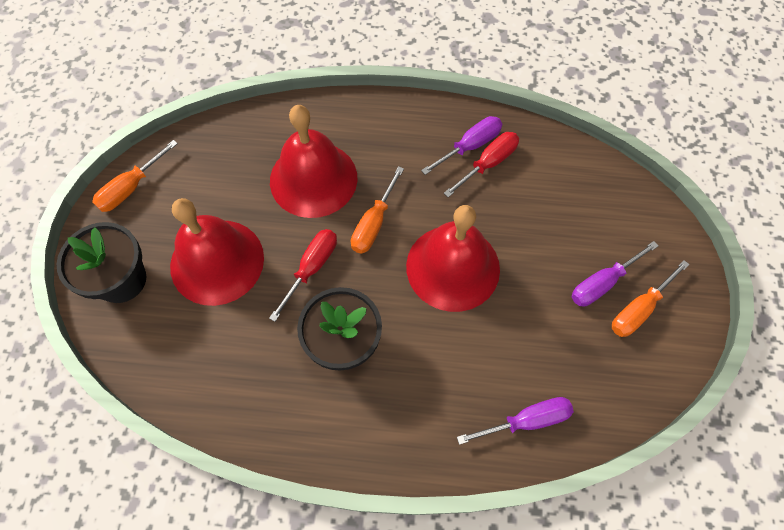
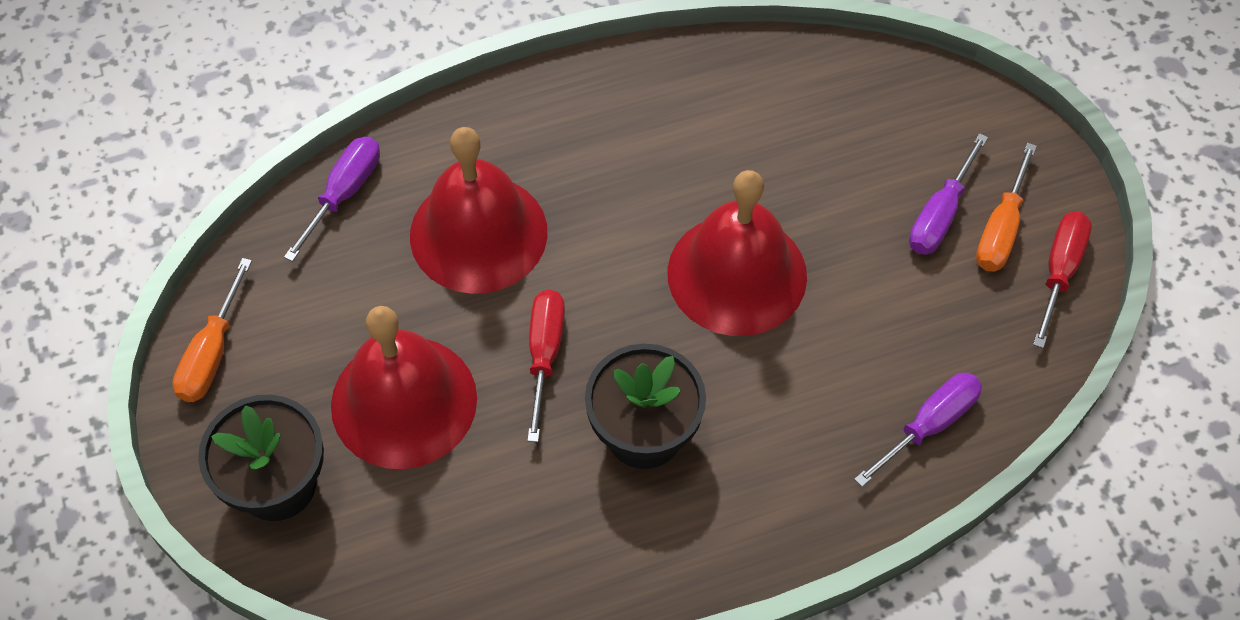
camera: 25 degrees left, 5 degrees down
(374, 223) = (598, 259): orange screwdriver -> none
(469, 146) = (675, 103): purple screwdriver -> purple screwdriver (344, 194)
(488, 164) = (713, 117): red screwdriver -> red screwdriver (1059, 272)

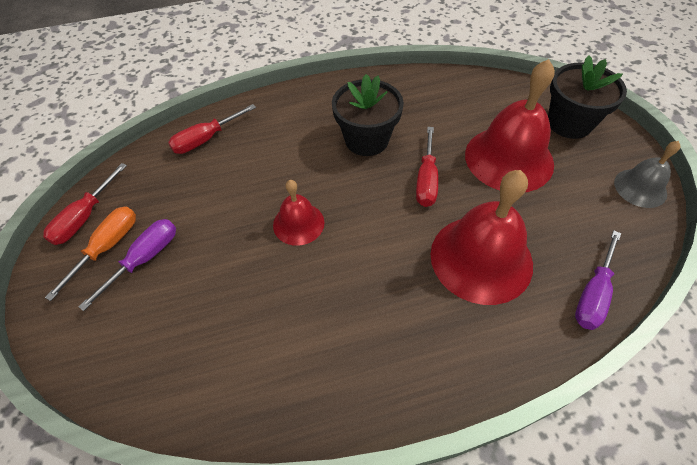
camera: 175 degrees left, 5 degrees down
(212, 352) = (640, 188): orange screwdriver -> grey bell
(737, 274) = (298, 223): red bell -> red bell, size x0.54
(928, 426) = (206, 139): purple screwdriver -> red screwdriver

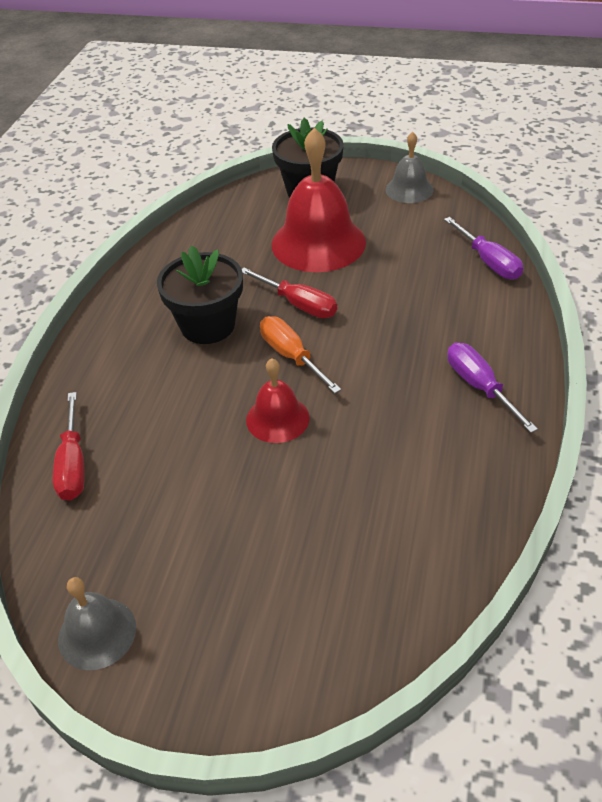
camera: 60 degrees left, 10 degrees down
(85, 217) = (97, 633): red screwdriver -> grey bell
(107, 247) = (172, 615): orange screwdriver -> orange screwdriver (292, 356)
(144, 259) = (222, 577): purple screwdriver -> purple screwdriver (480, 387)
(481, 258) = (413, 307): red bell -> none

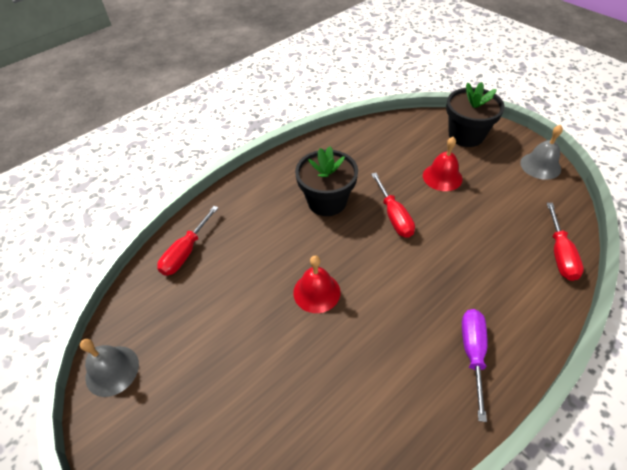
camera: 35 degrees right, 5 degrees up
(292, 356) = (360, 252): orange screwdriver -> none
(318, 243) = (442, 177): red bell -> red bell, size x0.54
(488, 261) = (559, 253): purple screwdriver -> red screwdriver

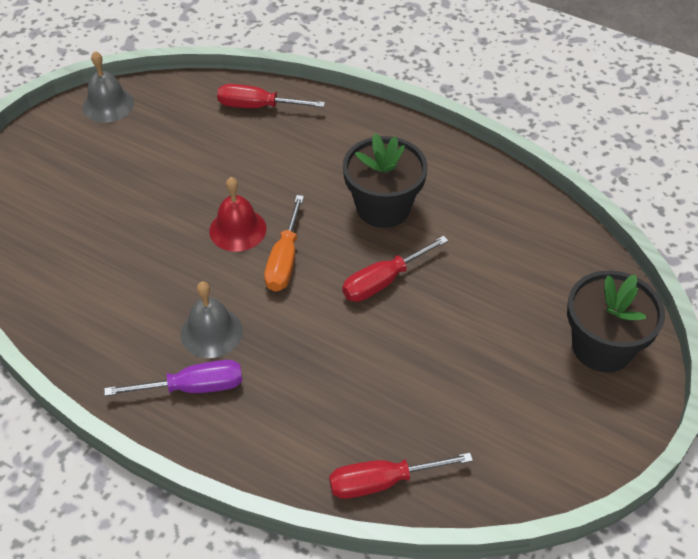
camera: 70 degrees right, 0 degrees up
(358, 267) = (284, 260): none -> orange screwdriver
(442, 177) = (486, 326): red bell -> none
(540, 166) = (573, 456): grey bell -> grey bell (211, 332)

